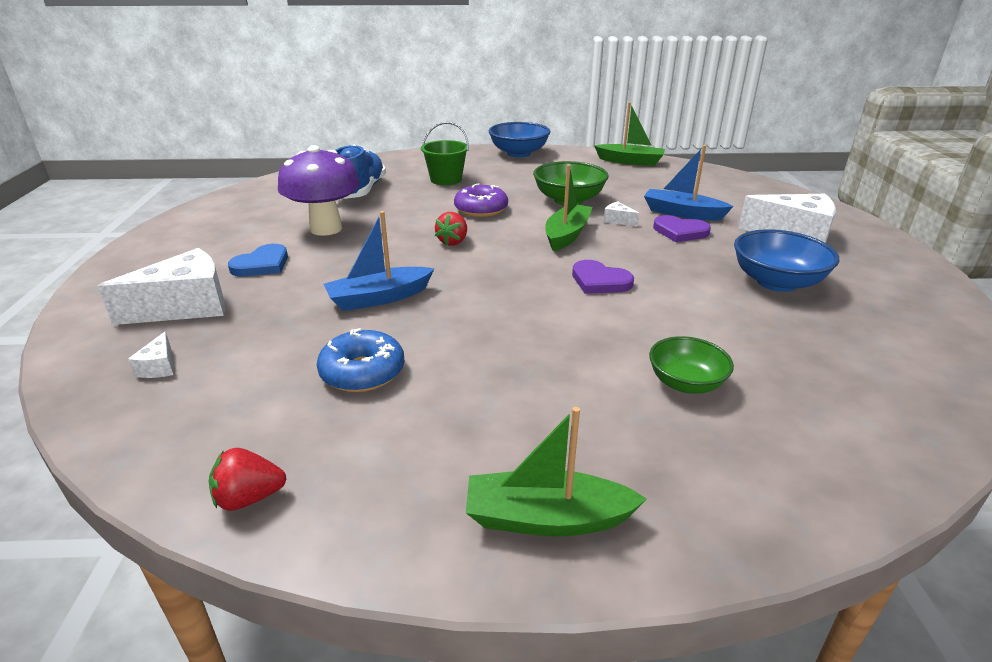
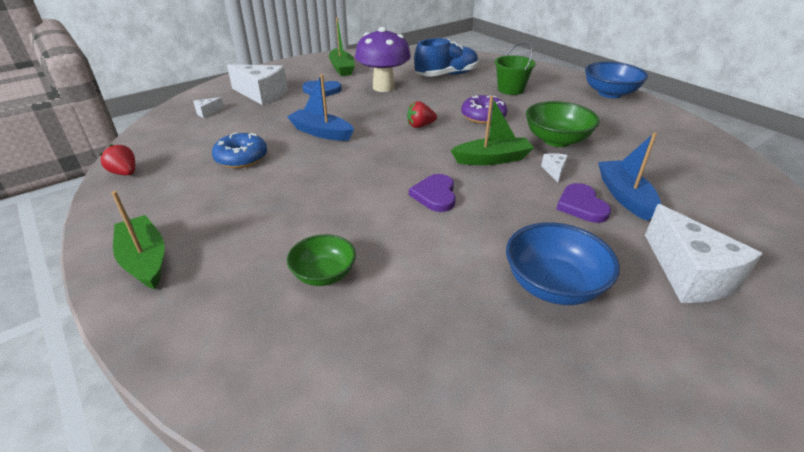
camera: 55 degrees right, 5 degrees up
(630, 161) = (696, 139): green boat -> green boat (342, 68)

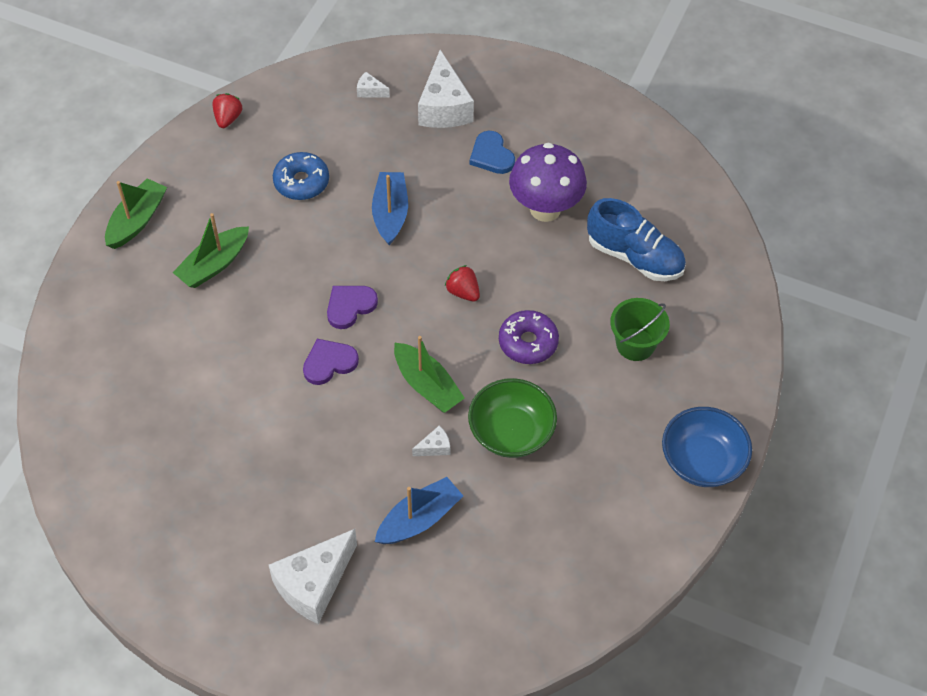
camera: 60 degrees right, 20 degrees up
(324, 274) = (180, 337): green bowl -> none
(342, 68) = (575, 136): green boat -> green boat (214, 264)
(553, 285) = (247, 489): blue bowl -> none
(581, 206) = (379, 485): purple heart -> purple heart (350, 306)

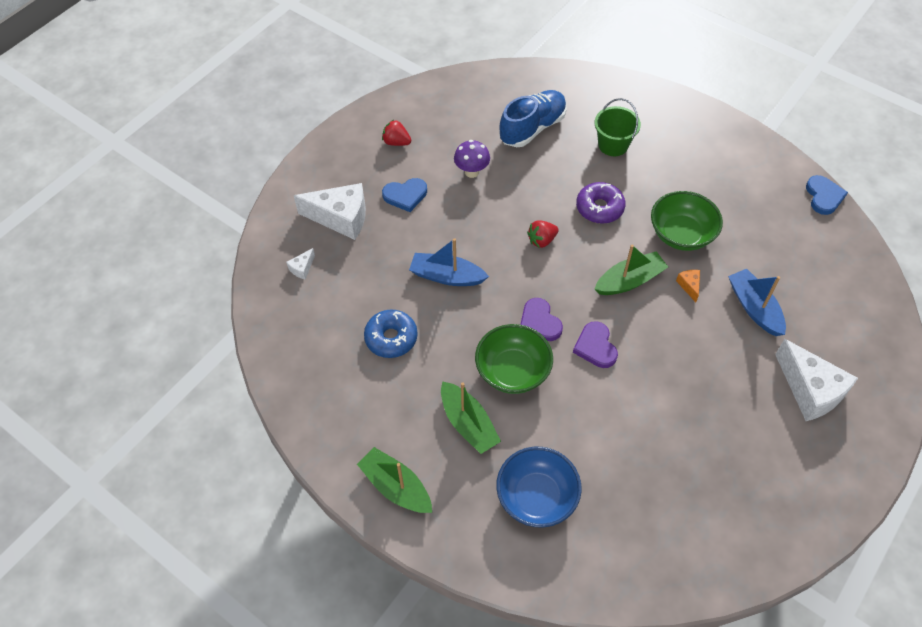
camera: 75 degrees left, 0 degrees up
(228, 118) = (292, 388): red strawberry -> red strawberry (396, 142)
(283, 292) = (513, 371): none -> green bowl
(435, 447) = (689, 286): white cheese -> orange cheese
(545, 209) = (472, 172): purple mushroom -> purple mushroom, size x0.57
(623, 594) = (824, 196): none -> blue heart
(702, 461) = (718, 130): blue bowl -> blue bowl (536, 497)

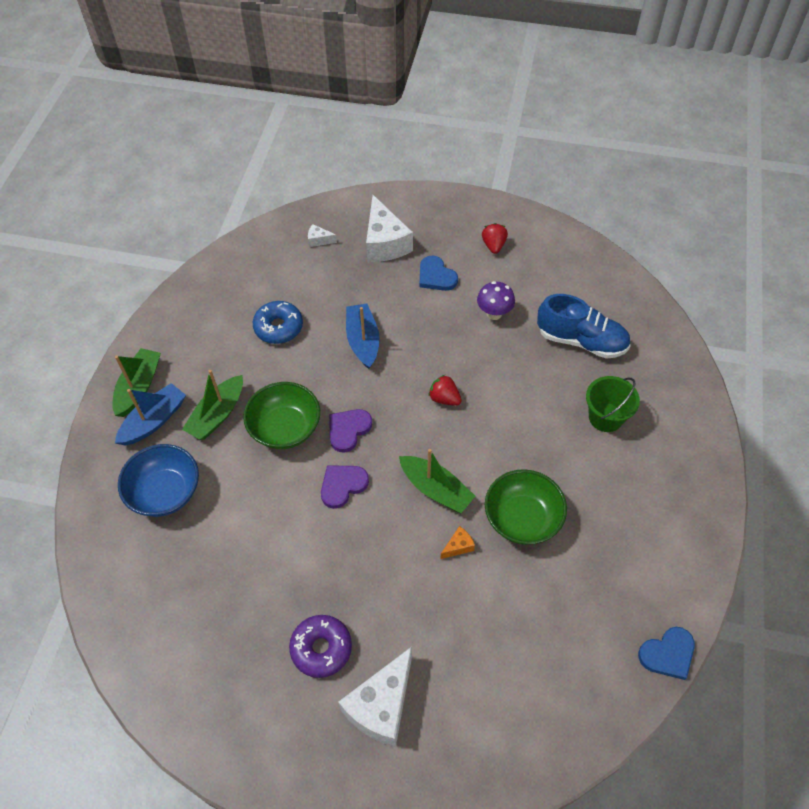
camera: 65 degrees right, 0 degrees up
(599, 208) = (513, 433): purple donut -> purple donut (321, 648)
(754, 308) = (463, 619): blue boat -> blue boat (154, 421)

